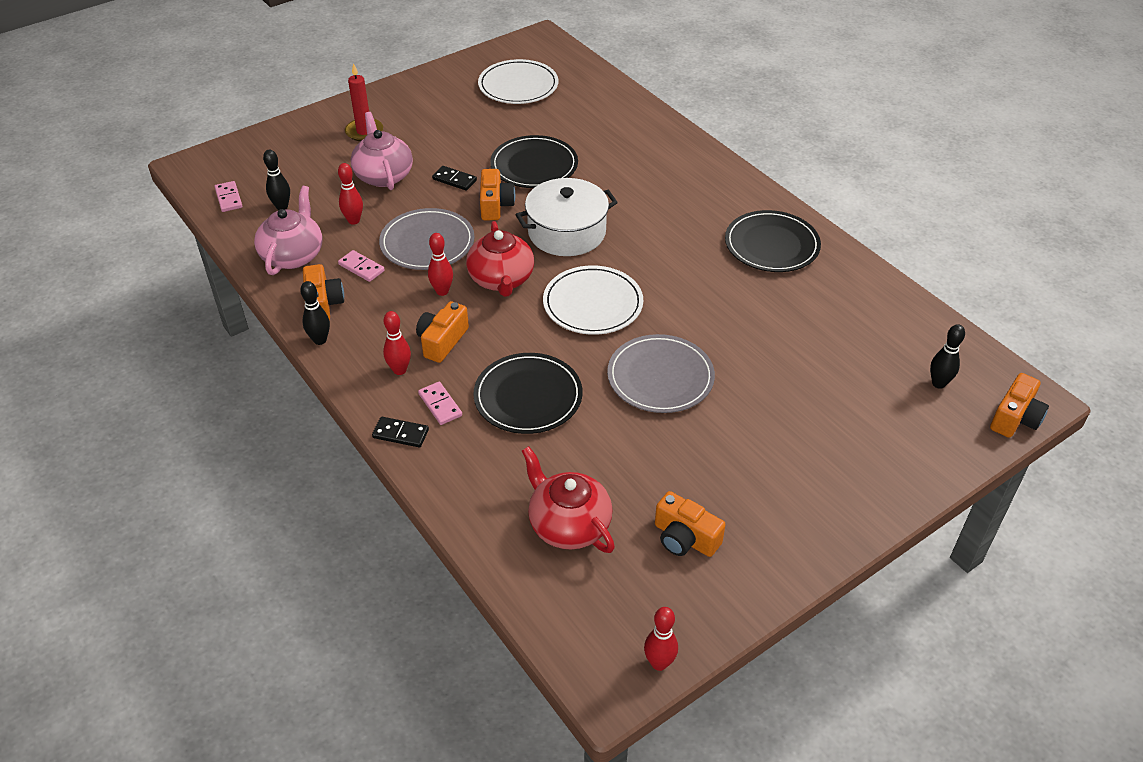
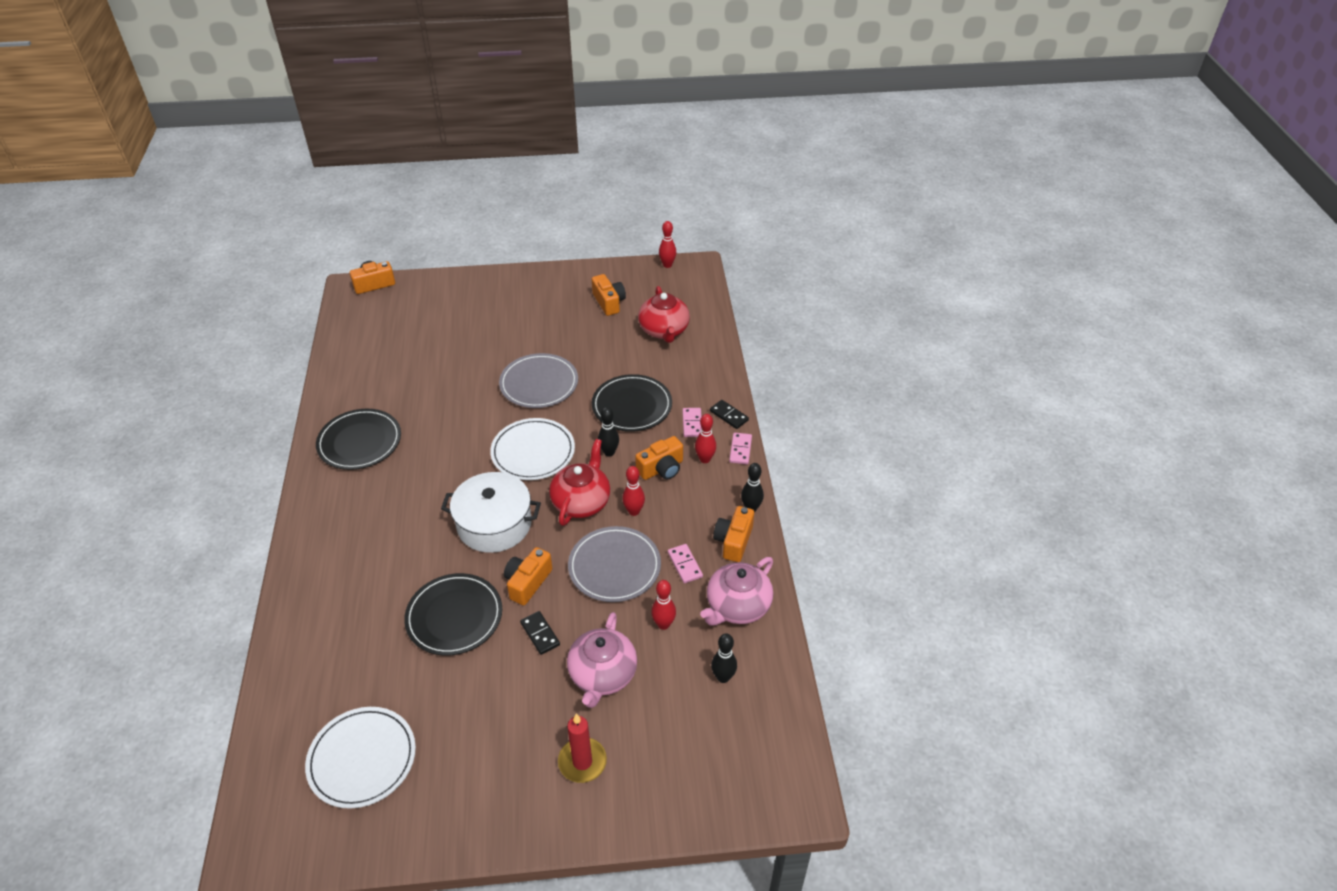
camera: 150 degrees left, 0 degrees up
(229, 198) = (772, 718): pink domino -> pink domino (740, 450)
(938, 383) = (386, 315): black bowling pin -> black bowling pin (609, 452)

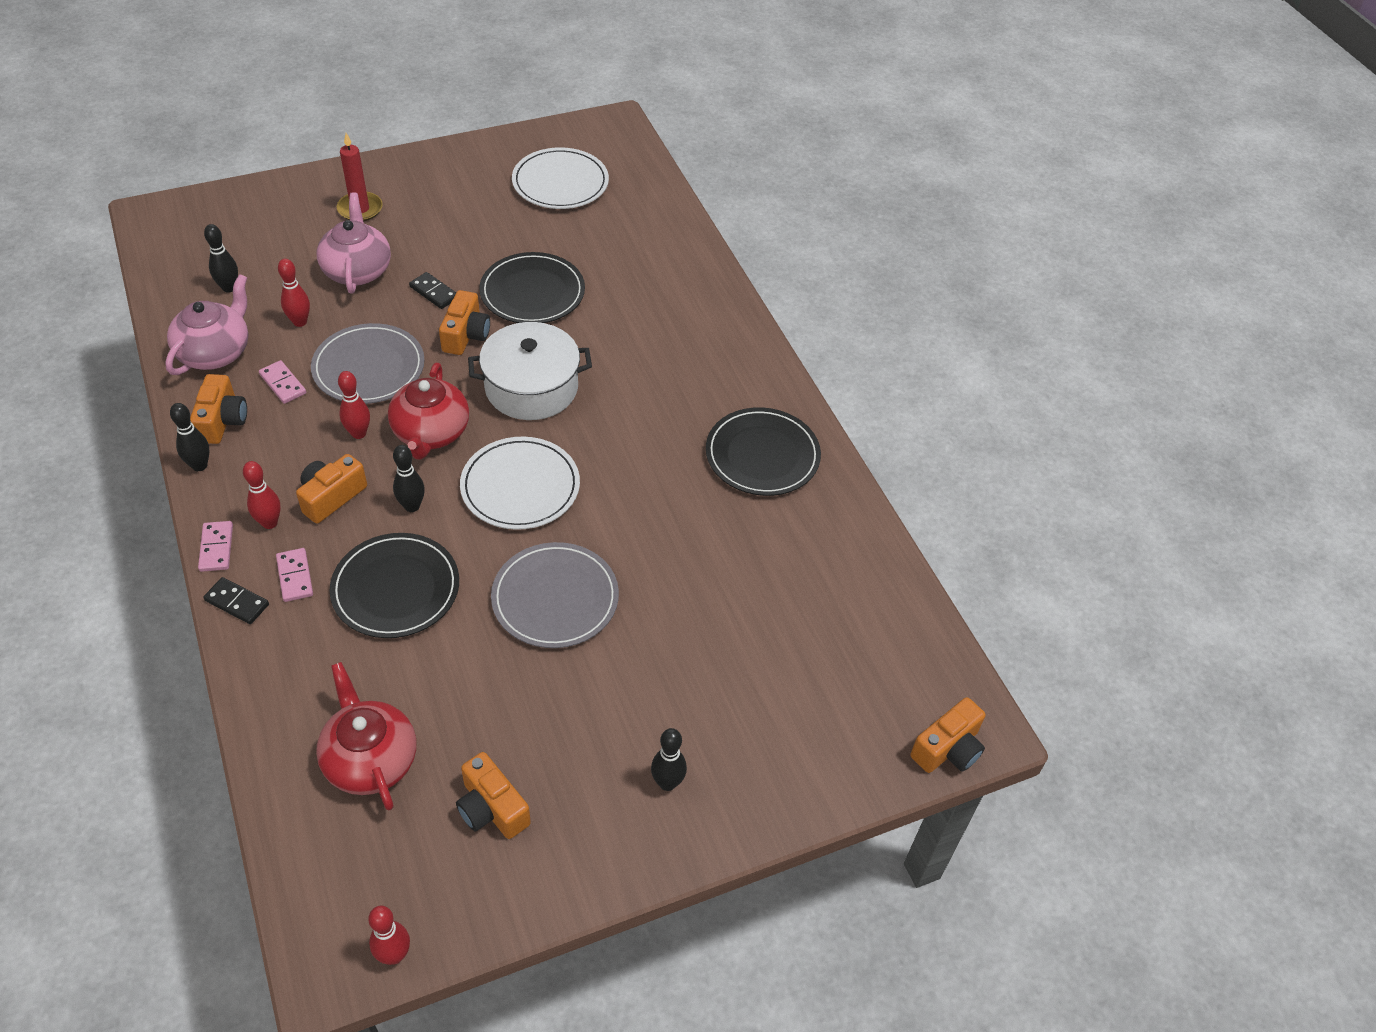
camera: 160 degrees right, 5 degrees up
(519, 296) = (667, 783): none -> black bowling pin

